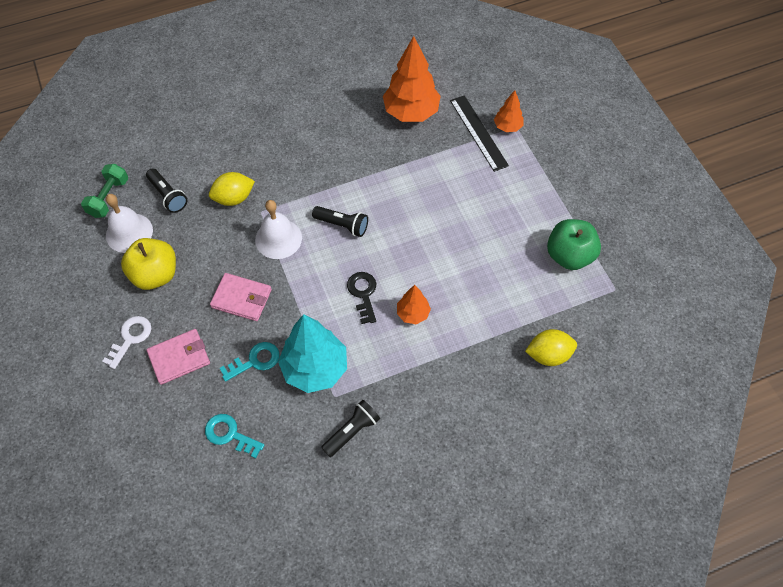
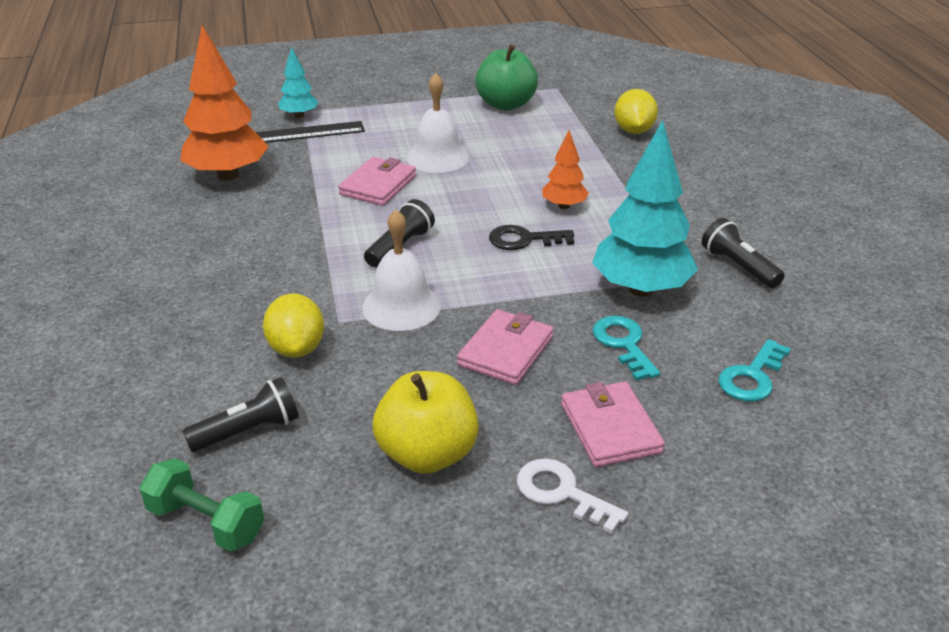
camera: 80 degrees left, 25 degrees down
(129, 232) = (313, 490): white bell -> white bell (437, 157)
(417, 197) = (378, 185): none -> pink wallet
(507, 127) = (299, 116): orange tree -> turquoise tree

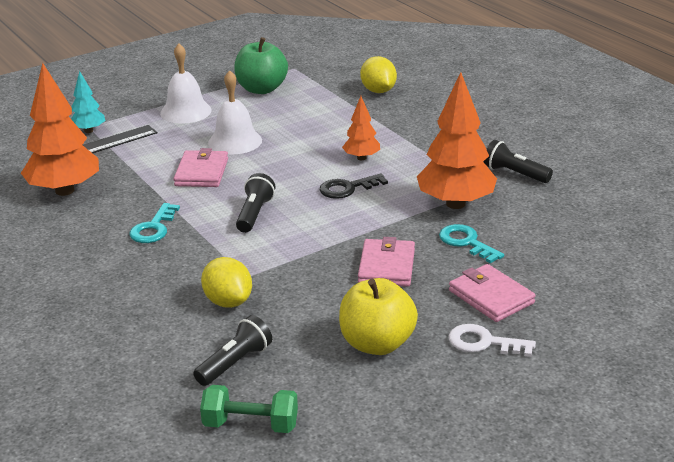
camera: 20 degrees left, 5 degrees down
(401, 306) = (287, 255): white bell -> white bell (186, 111)
(640, 289) = (455, 204): turquoise tree -> orange tree
(752, 377) = (565, 243): turquoise key -> turquoise key (153, 228)

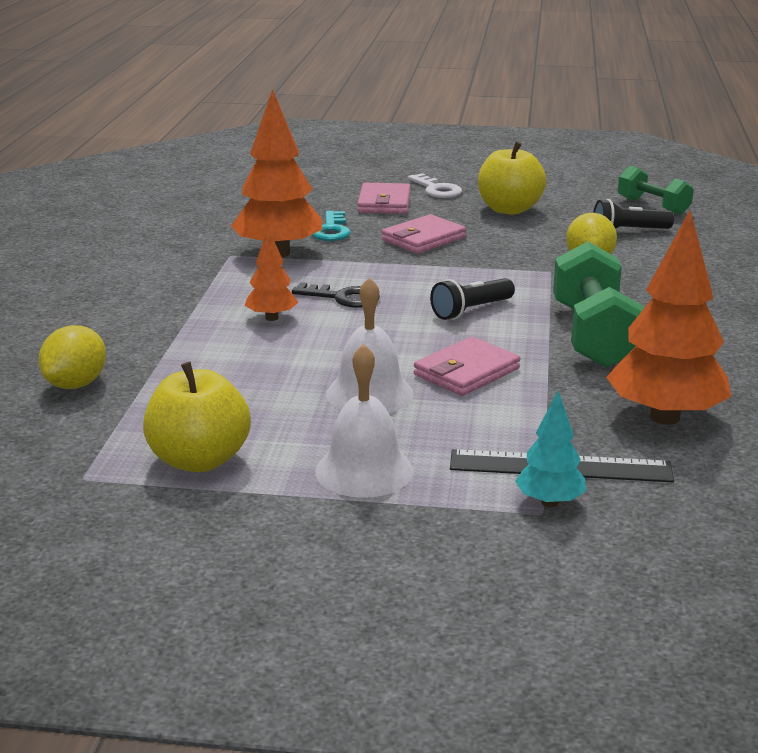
camera: 140 degrees left, 5 degrees down
(153, 228) = (593, 336): turquoise key -> green dumbbell
(261, 89) = (199, 460): green apple -> yellow apple
(514, 174) = (177, 253): black flashlight -> none

